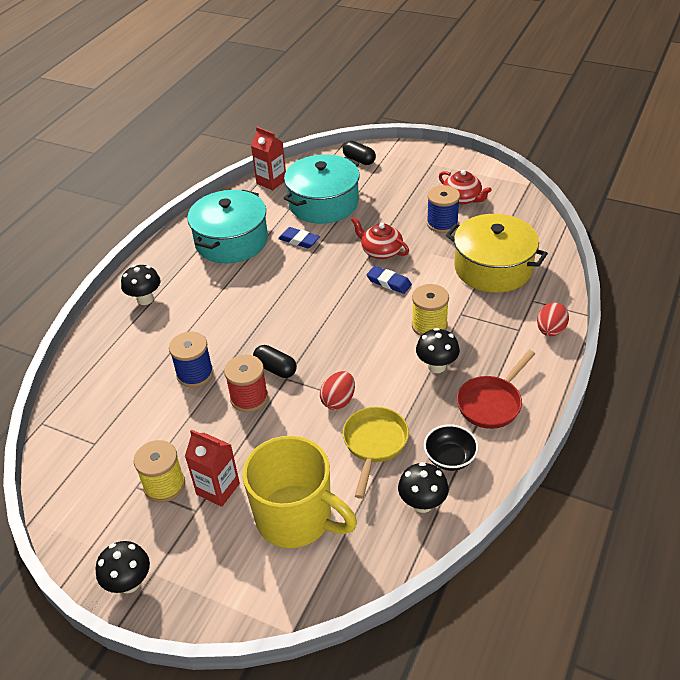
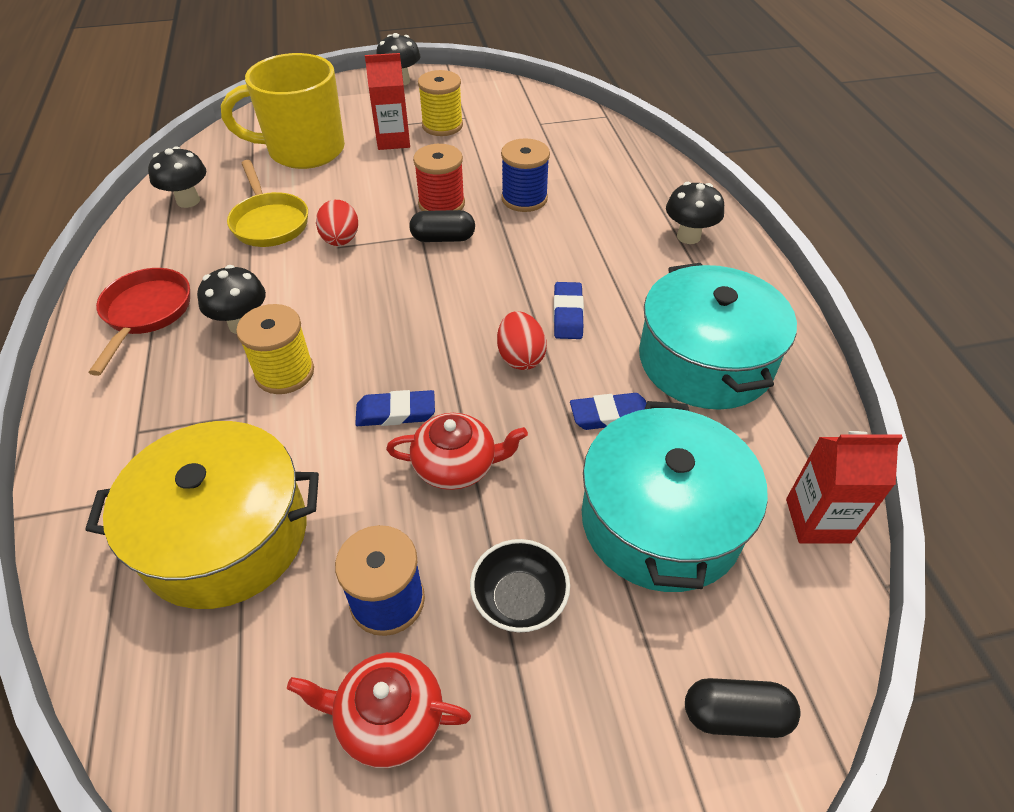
camera: 140 degrees right, 5 degrees up
(262, 289) = (567, 314): none -> blue eraser
(450, 458) = (176, 243): black bowl -> black bowl (519, 600)
(550, 330) = (80, 454): red egg -> red egg (520, 357)

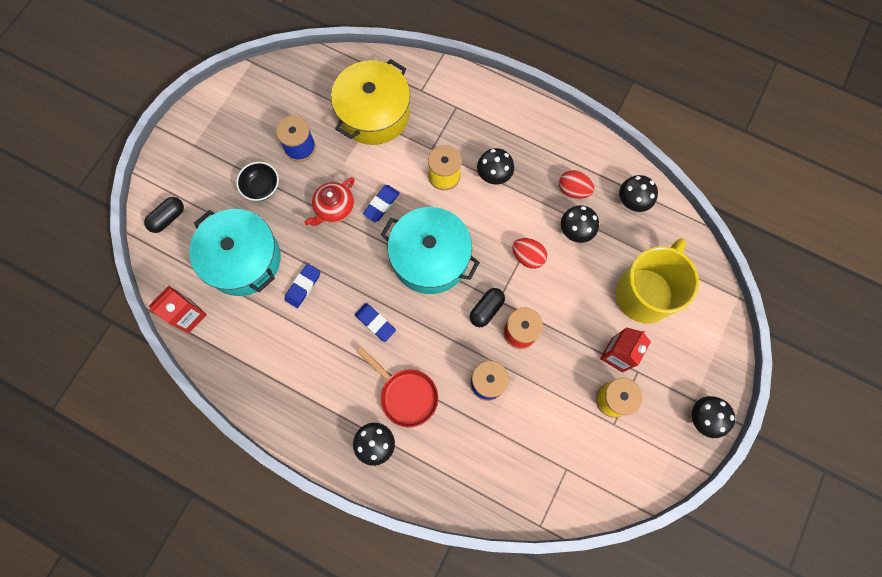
camera: 130 degrees right, 25 degrees up
(146, 314) = (537, 140): red pan -> red pan (405, 395)
(269, 222) = (575, 231): yellow pan -> black mushroom
(388, 718) = (262, 124): red teapot -> none
(520, 357) = (367, 278): red egg -> red egg (573, 190)
(705, 360) = (292, 357): turquoise pot -> turquoise pot (430, 257)

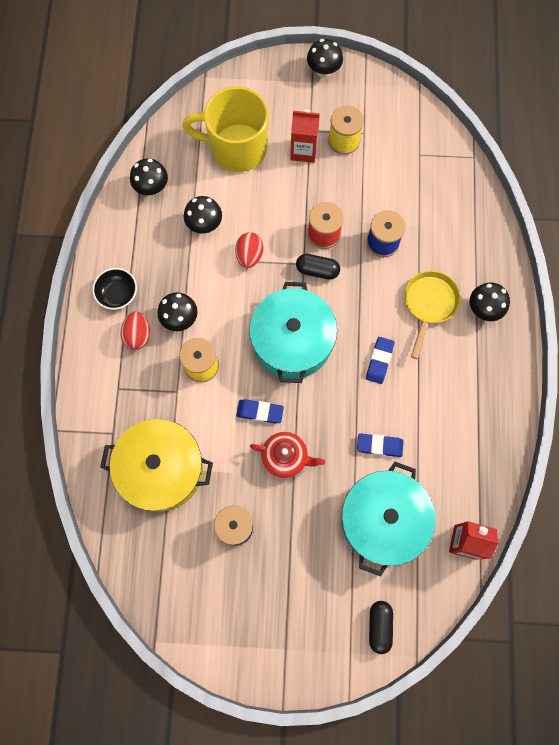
camera: 115 degrees left, 0 degrees up
(168, 218) = (379, 626): black capsule -> black capsule turned 75 degrees clockwise
(261, 187) = (298, 544): black bowl -> black bowl (118, 294)
(405, 395) = (429, 304): red pan -> yellow pan
(573, 190) = (162, 242): red egg -> red egg (138, 335)

